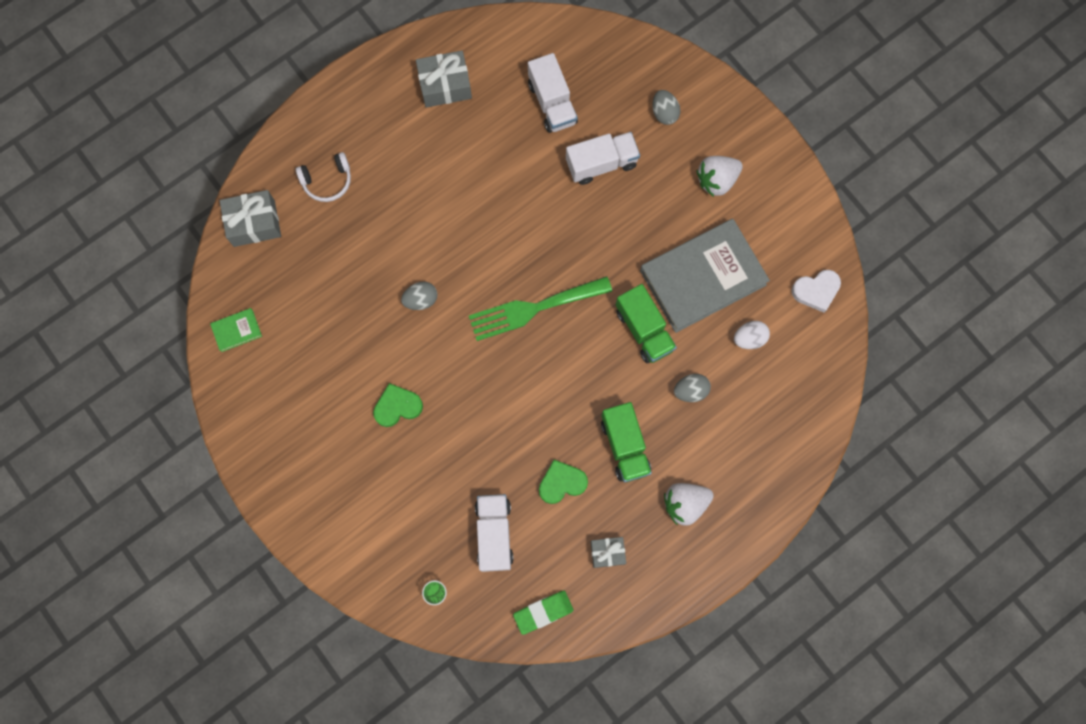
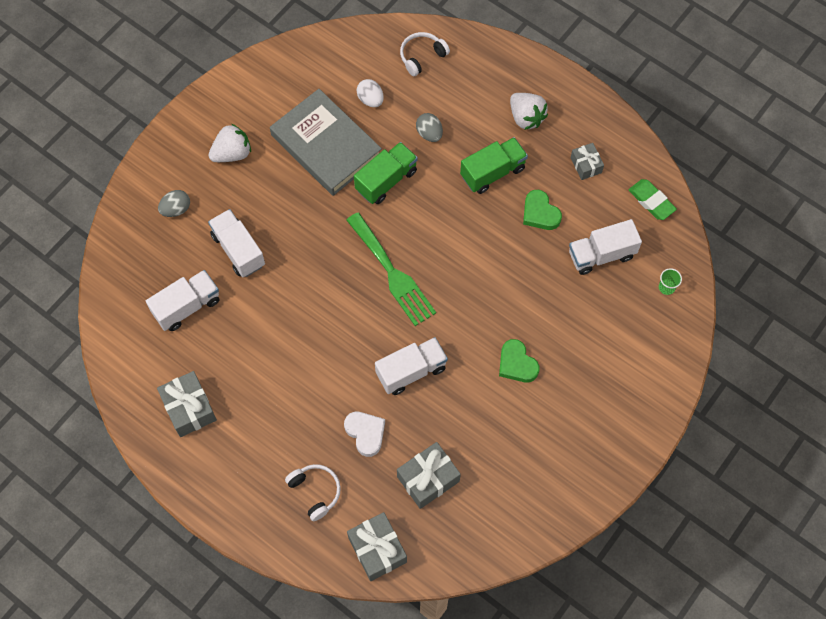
camera: 105 degrees left, 10 degrees down
(237, 330) = (490, 531): green book -> none
(306, 287) = (428, 479): none -> grey gift
(421, 300) = (411, 371): grey egg -> white truck
(717, 180) = (232, 153): white strawberry -> white strawberry turned 75 degrees counterclockwise
(793, 409) = (422, 56): none -> white headphones
(816, 291) = (315, 59): white heart -> white heart (365, 433)

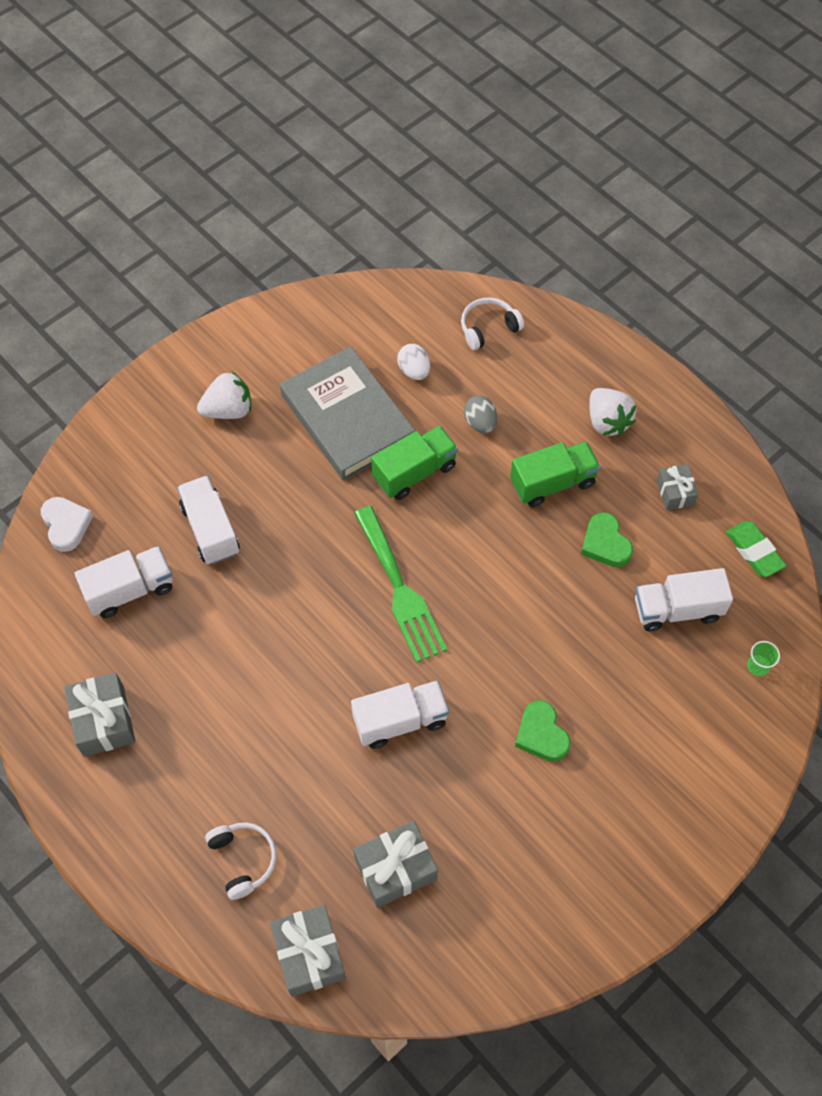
camera: 10 degrees right, 5 degrees down
(176, 209) = (144, 467): grey egg -> none
(365, 433) = (325, 793): white heart -> white heart (66, 525)

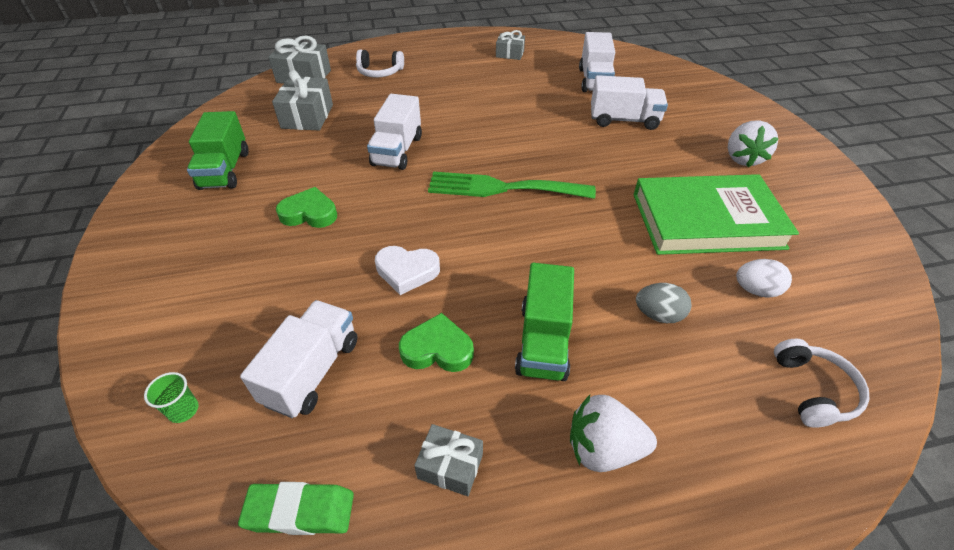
camera: 120 degrees right, 15 degrees down
(66, 525) = (663, 71): white heart -> white heart (407, 271)
(104, 721) = (510, 54): grey gift -> grey gift, size x0.62
(347, 418) = (706, 220): grey book -> green book
(414, 472) = (618, 240): green truck -> green truck (225, 170)

